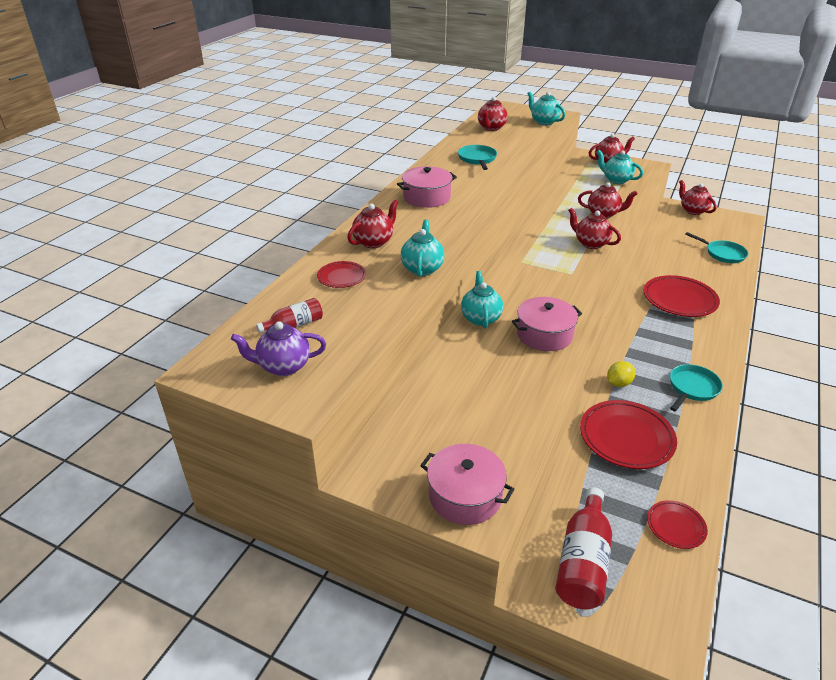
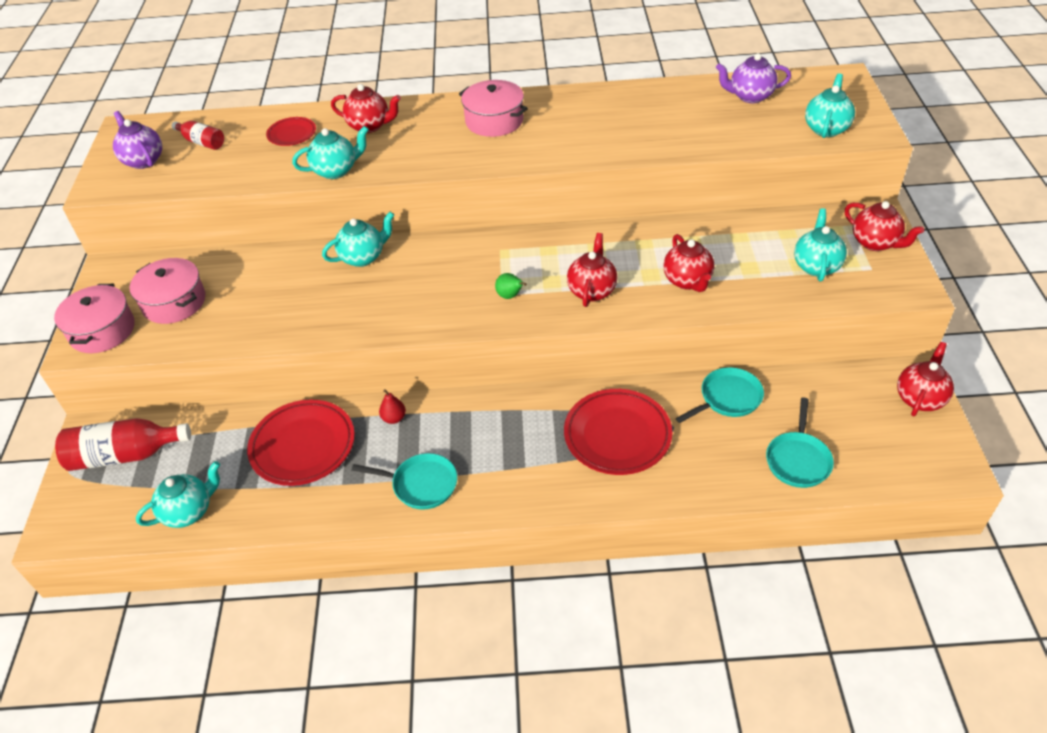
camera: 65 degrees right, 10 degrees up
(477, 159) = (634, 118): turquoise pan -> turquoise pan (727, 398)
(491, 128) = (750, 96): red teapot -> purple teapot
(544, 335) = (359, 309): pink pot -> pink pot (174, 302)
(575, 271) = (510, 296): none -> green pear
(618, 383) = (394, 418): yellow lemon -> red pear
(676, 526) = (189, 511): red plate -> turquoise teapot

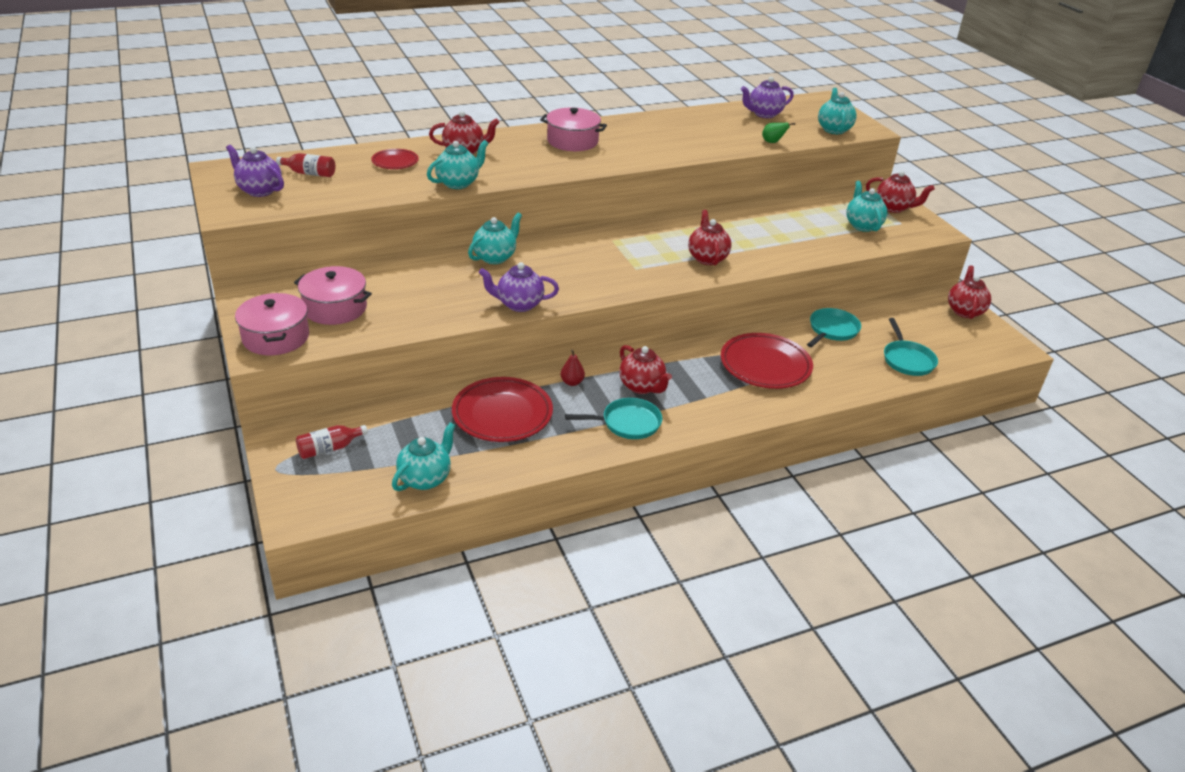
camera: 25 degrees left, 10 degrees down
(125, 455) = (329, 449): red bottle -> red bottle, size x0.56
(350, 326) = (519, 304): none -> purple teapot
(510, 296) = (643, 269): green pear -> green pear (773, 142)
(687, 281) = (776, 244): red teapot -> red teapot (642, 387)

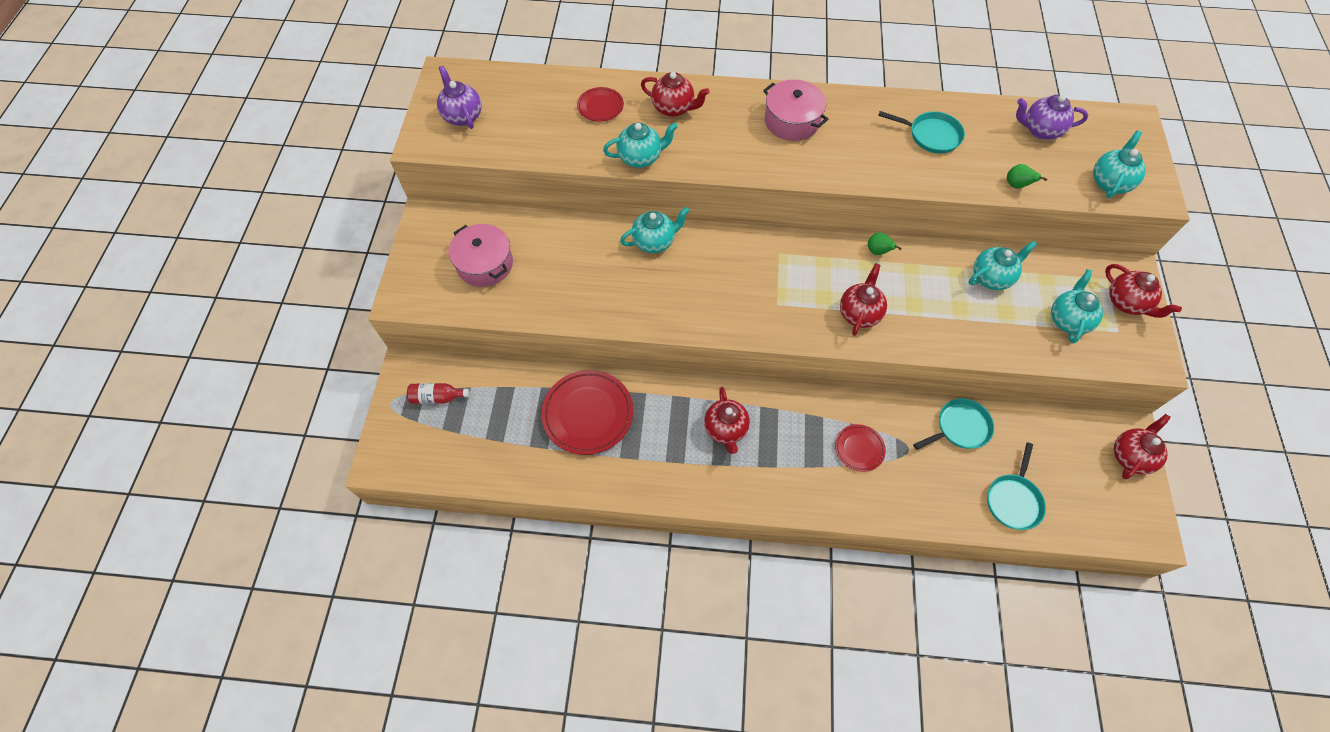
camera: 30 degrees right, 25 degrees up
(276, 337) = (422, 284): pink pot -> none
(310, 173) = (516, 103): red bottle -> none
(425, 478) = (491, 462): turquoise teapot -> turquoise teapot (991, 277)
(519, 304) = (640, 316): purple teapot -> none
(572, 382) = (667, 399): red pear -> none
(627, 423) = (686, 469): turquoise pan -> turquoise pan (931, 135)
(692, 221) = (878, 251): none -> green pear
(765, 365) = (859, 449): red plate -> red plate, size x0.54

